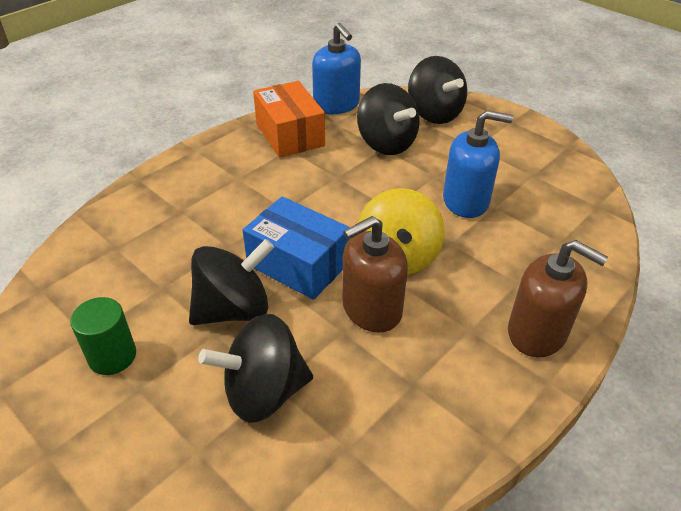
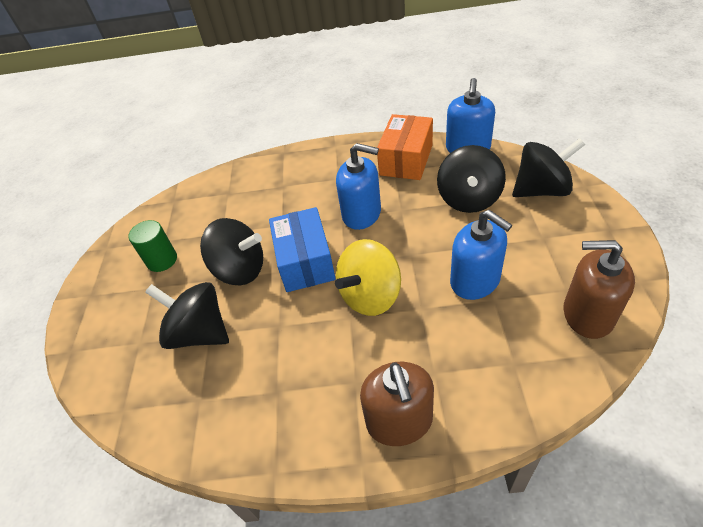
camera: 50 degrees right, 5 degrees up
(303, 197) = (362, 214): none -> blue soap dispenser
(371, 309) = (311, 322): brown soap dispenser -> brown soap dispenser (587, 314)
(434, 114) = (541, 190): black spinning top -> black spinning top turned 120 degrees counterclockwise

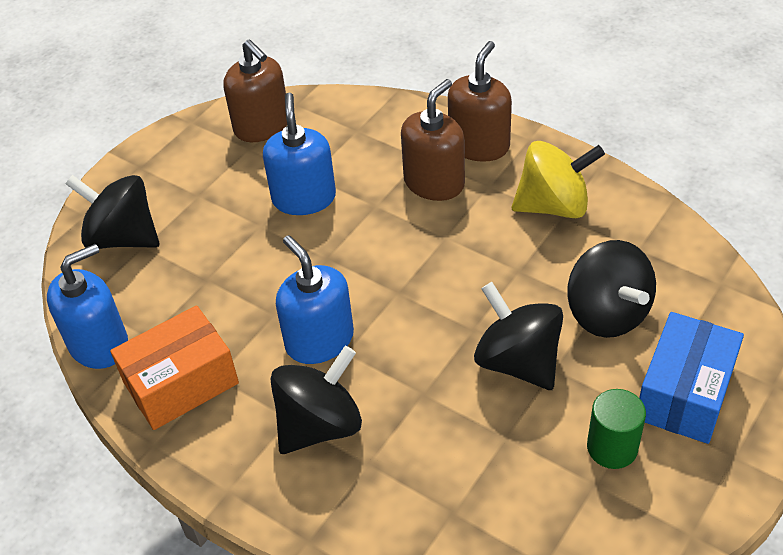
camera: 145 degrees left, 0 degrees up
(305, 261) = (437, 322): blue box -> blue box (685, 393)
(370, 296) = (407, 243): yellow spinning top -> yellow spinning top (554, 205)
(399, 356) = (434, 183): none -> brown soap dispenser
(468, 199) = (196, 277): black spinning top -> black spinning top (320, 425)

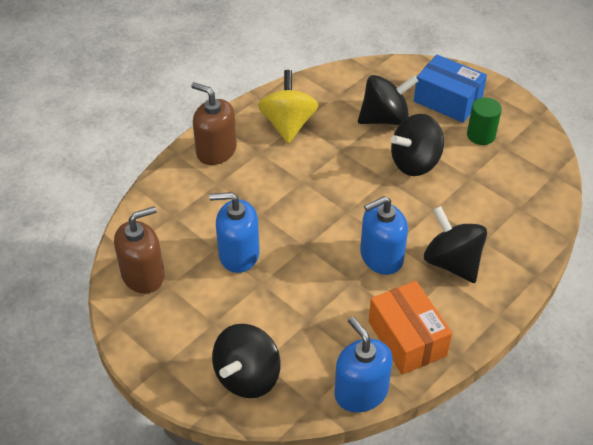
camera: 85 degrees left, 0 degrees up
(434, 183) = (246, 179): brown soap dispenser -> none

